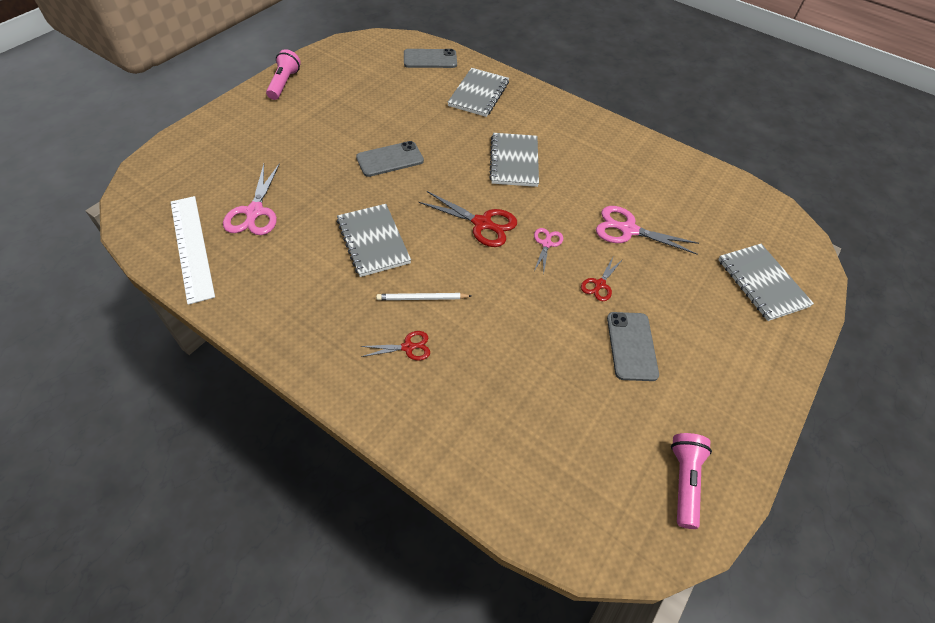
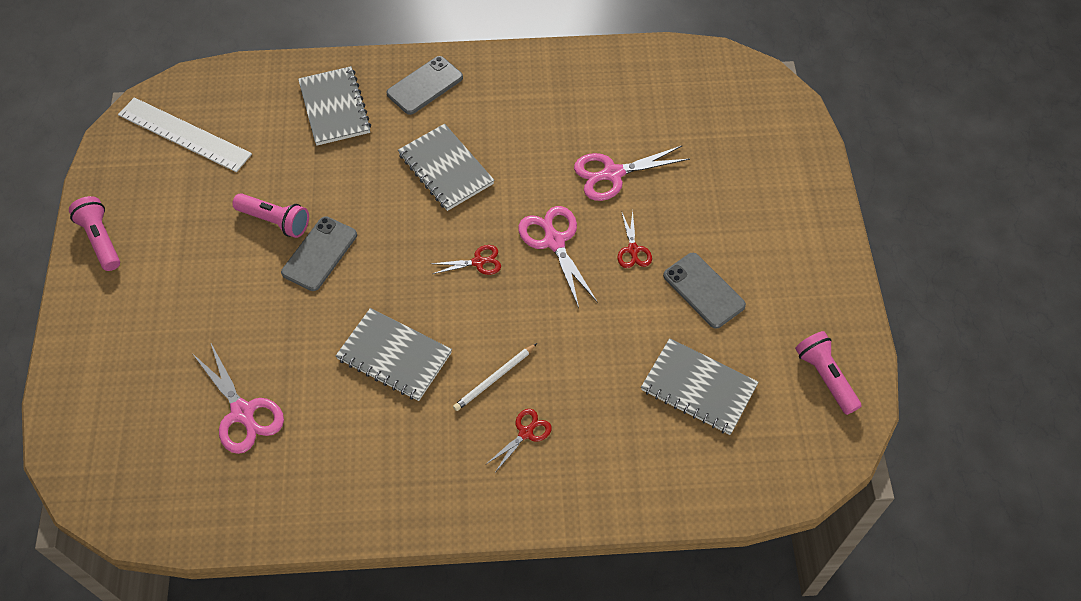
camera: 35 degrees left, 5 degrees up
(191, 247) = (221, 496): white ruler -> white ruler (184, 134)
(383, 128) = (275, 221): none -> pink flashlight
(430, 59) = (237, 95): grey phone -> grey phone (425, 86)
(482, 224) = (478, 262): red scissors -> red scissors, size x0.58
(546, 243) = (554, 241): pink scissors -> pink scissors, size x1.74
(762, 283) = (760, 150): grey notebook -> grey notebook (698, 388)

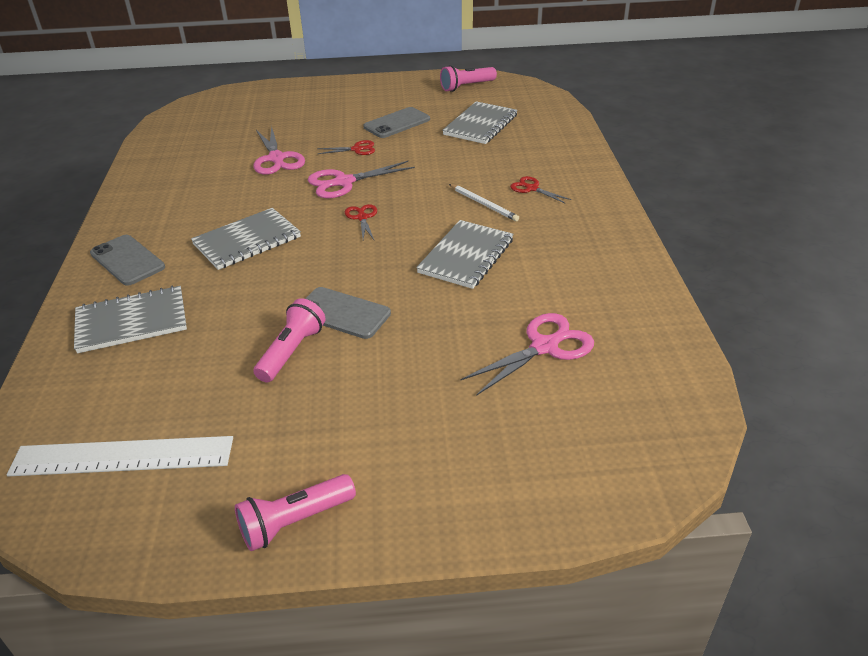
camera: 90 degrees left, 20 degrees down
(184, 134) = (122, 457): white ruler -> white ruler turned 60 degrees clockwise

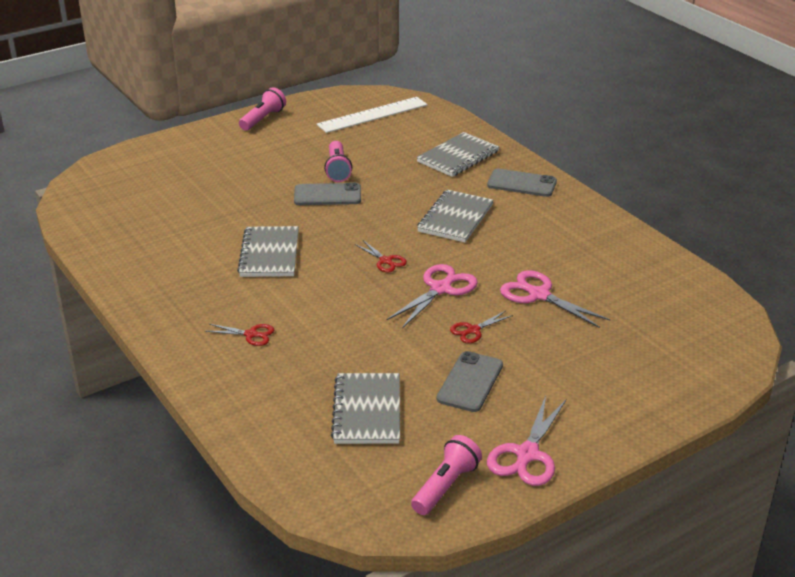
camera: 150 degrees right, 5 degrees down
(483, 204) = (287, 304): white pencil -> none
(545, 346) = (175, 213): pink scissors -> pink scissors (527, 455)

